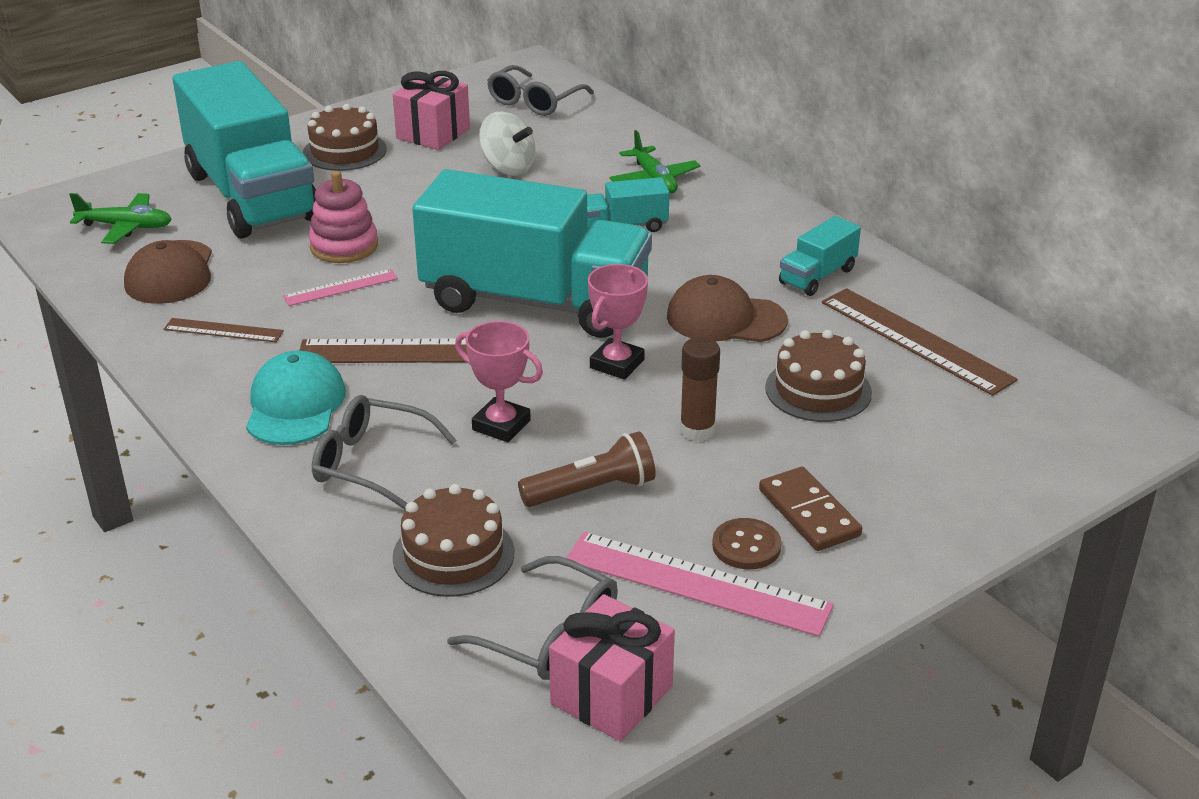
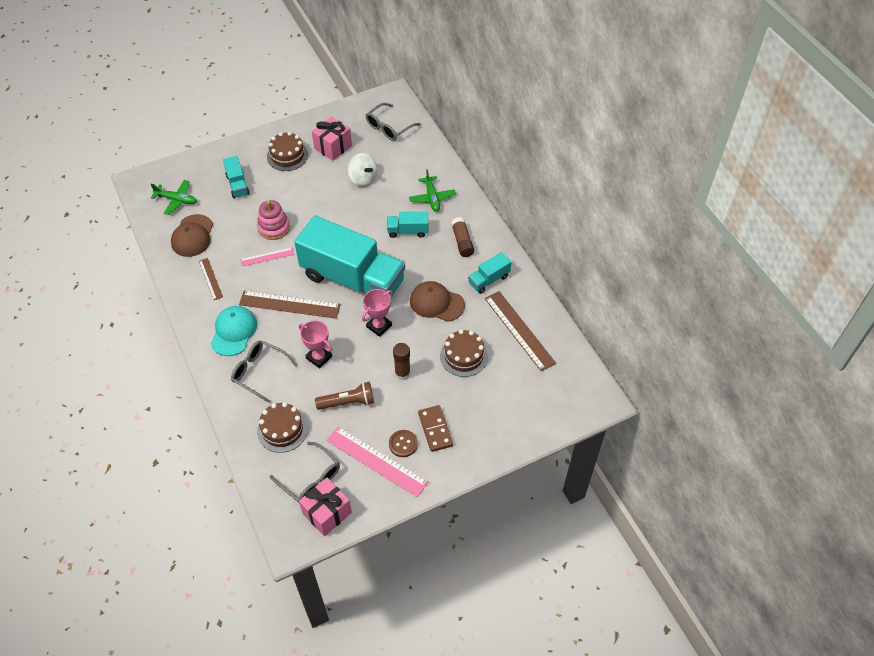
camera: 10 degrees right, 20 degrees up
(223, 330) = (210, 279): brown ruler -> brown ruler turned 45 degrees clockwise
(251, 196) = (237, 185): turquoise truck -> turquoise truck, size x0.42
(740, 230) = (462, 242): none -> brown glue stick

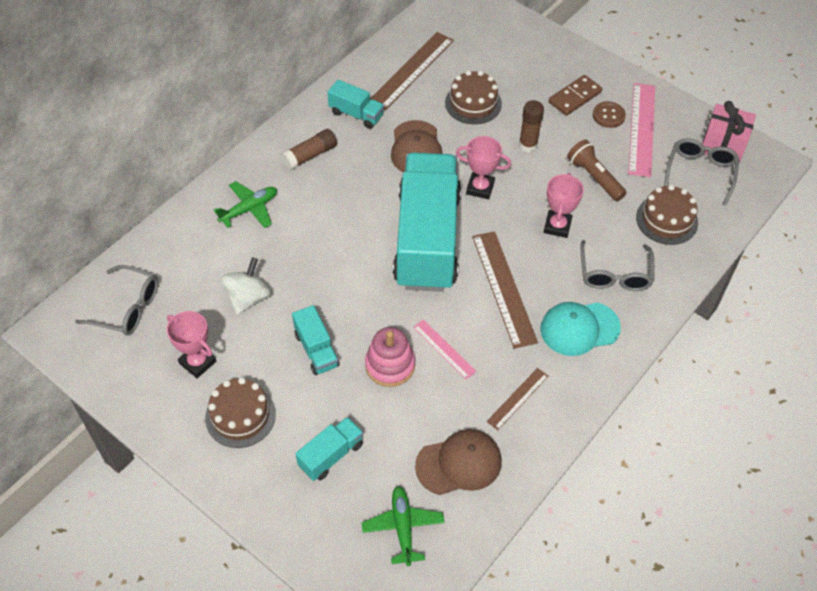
camera: 115 degrees left, 0 degrees up
(333, 147) = (197, 362): pink gift -> pink trophy
(408, 231) = (319, 213): turquoise truck -> turquoise truck (316, 350)

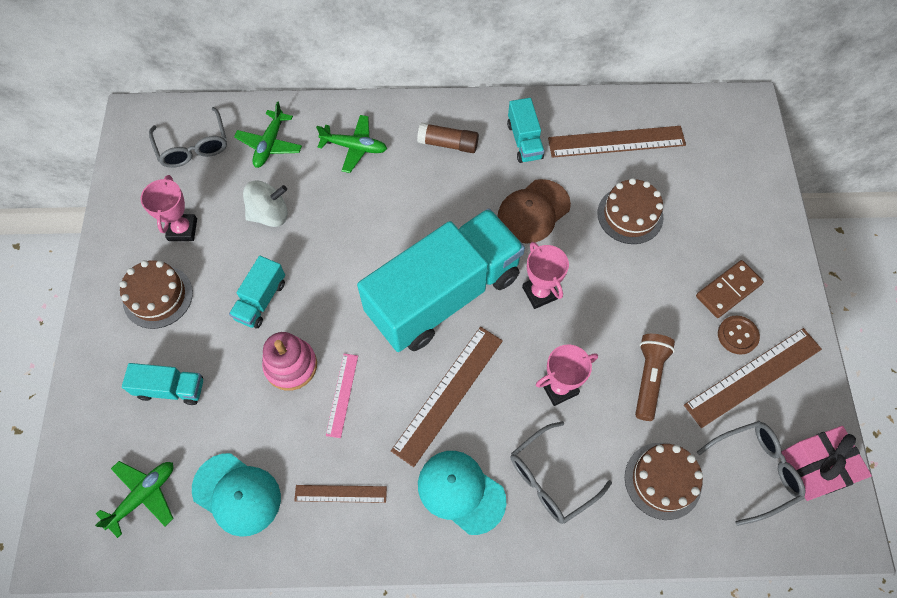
camera: 50 degrees right, 10 degrees up
(185, 258) = (270, 144): none -> green plane
(459, 463) = (237, 494): brown cap -> turquoise cap
(528, 145) = (628, 294): brown glue stick -> none
(575, 97) = (728, 290): brown domino -> brown domino turned 45 degrees counterclockwise
(641, 129) = (753, 376): pink ruler -> brown ruler

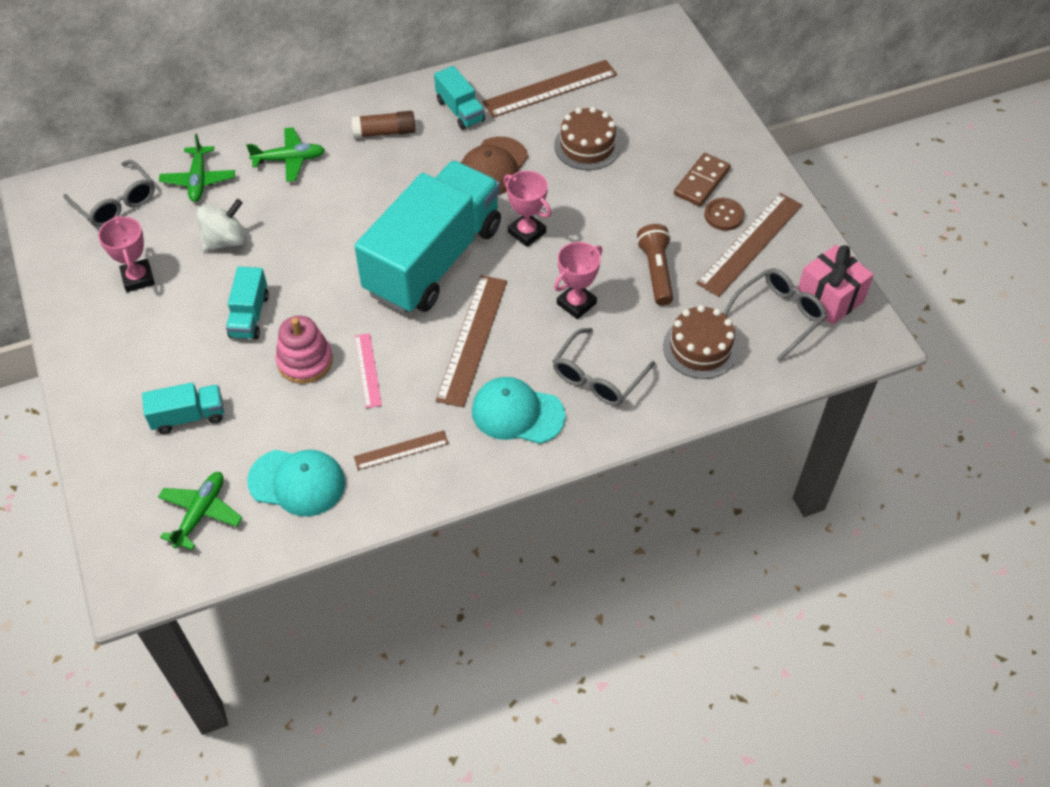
camera: 20 degrees left, 10 degrees down
(158, 296) = (138, 343): brown cake -> none

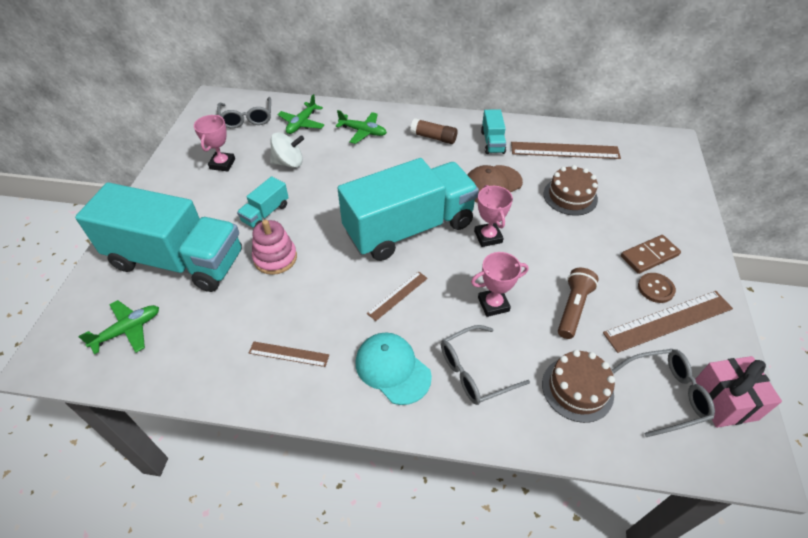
camera: 30 degrees right, 5 degrees down
(188, 416) = (177, 260): turquoise truck -> turquoise truck, size x2.40
(297, 482) = (203, 341): turquoise cap -> none
(367, 370) = (310, 283): pink ruler -> none
(472, 339) = (397, 295): brown ruler -> brown ruler, size x0.55

